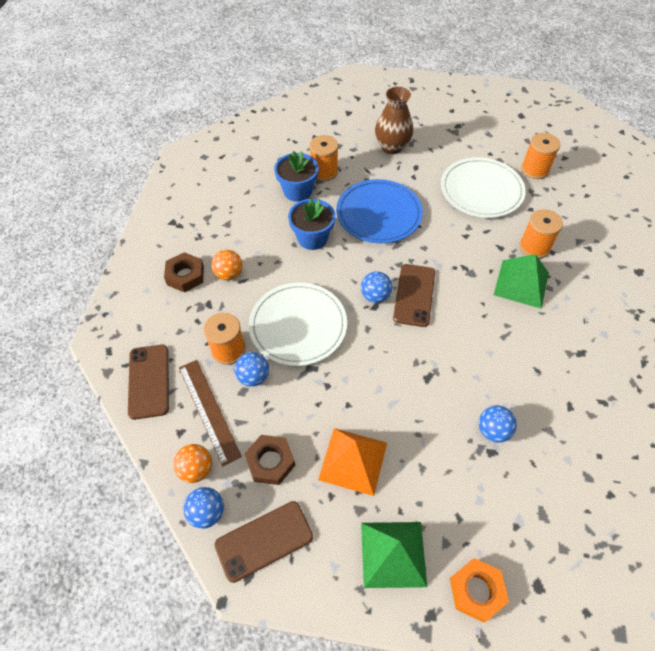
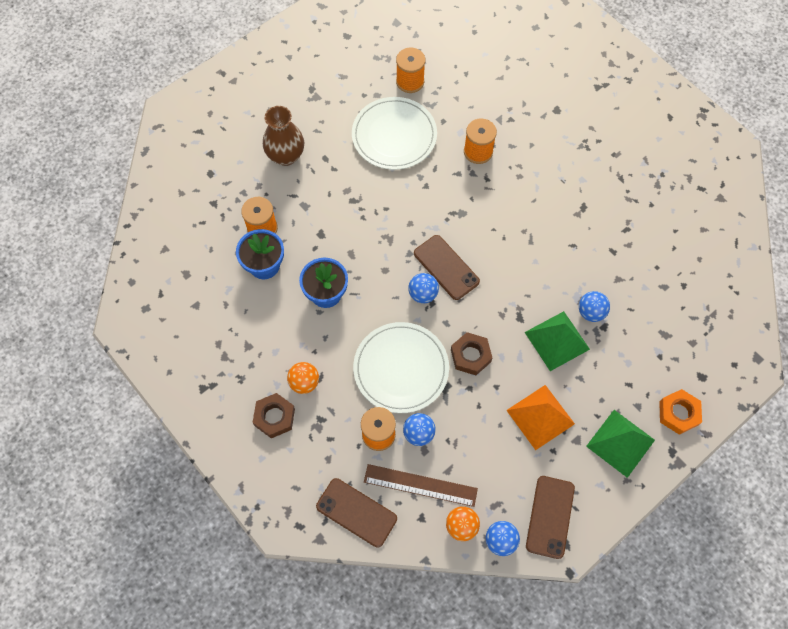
camera: 50 degrees left, 10 degrees up
(270, 462) = (497, 471): brown nut -> brown nut (470, 355)
(378, 214) = (347, 226): blue plate -> none
(521, 283) = (500, 190): green pyramid -> green pyramid (557, 340)

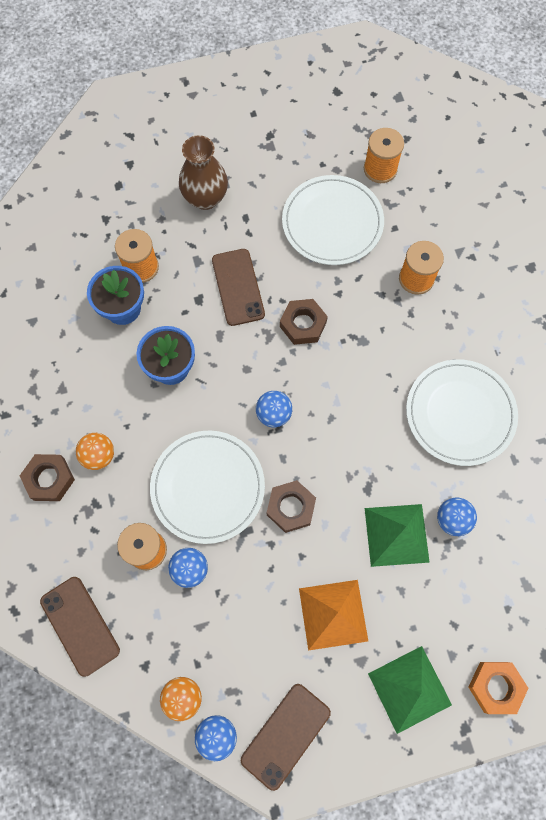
camera: 25 degrees right, 5 degrees up
(411, 219) = (303, 324): none -> brown nut
(420, 485) = (162, 628): brown ruler -> none
(446, 267) = (314, 395): brown phone -> brown phone (238, 287)
(558, 235) = (460, 413): none -> white plate

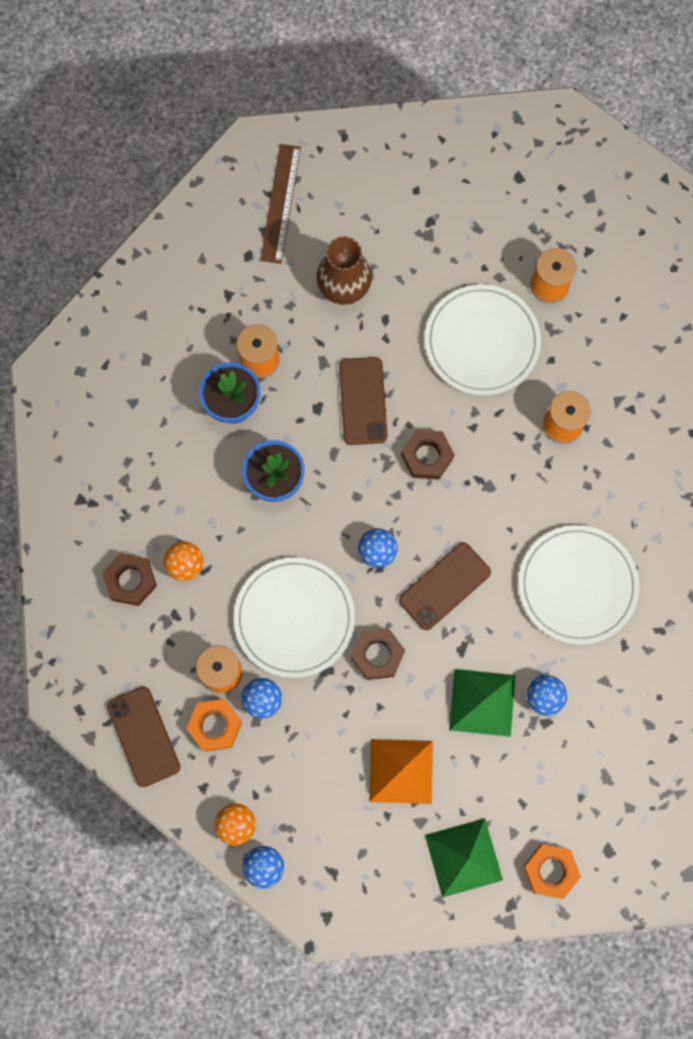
camera: 10 degrees right, 5 degrees up
(140, 140) = (280, 203): none -> brown ruler
(148, 602) = (215, 725): none -> orange nut
(286, 735) = (332, 879): brown phone -> brown phone (444, 586)

